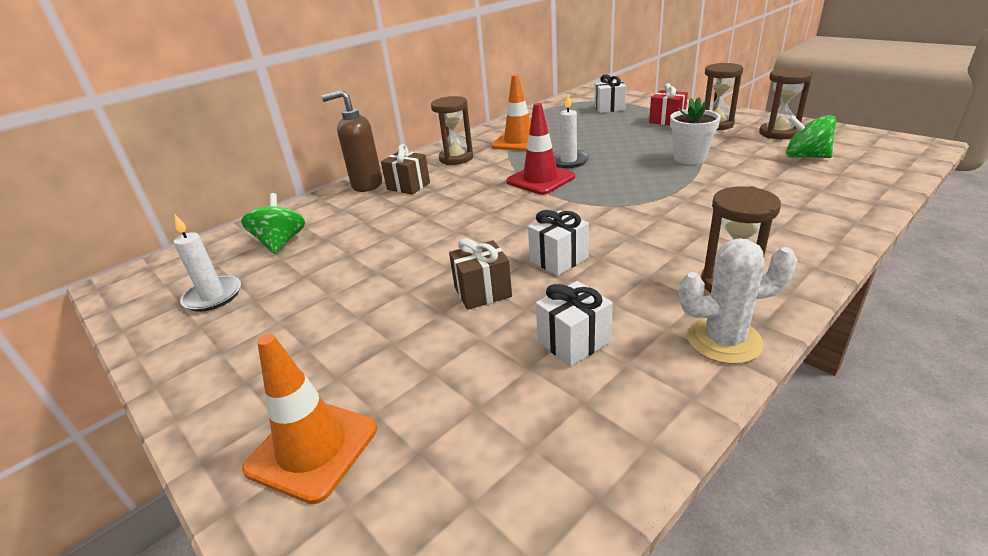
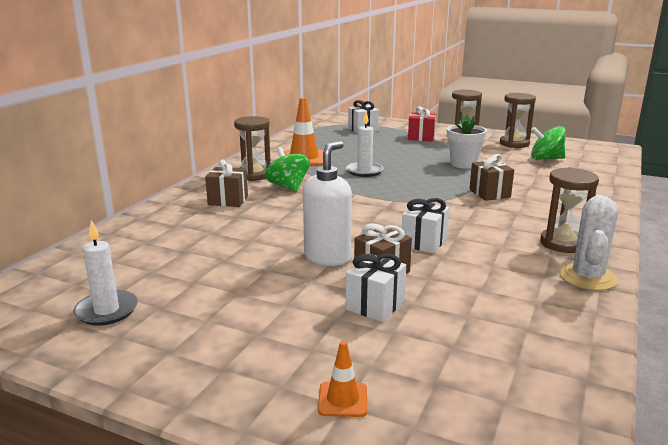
camera: 25 degrees left, 10 degrees down
(281, 243) = (136, 258): green spinning top -> green spinning top (288, 187)
(312, 448) = (342, 400): orange traffic cone -> orange traffic cone, size x0.52
(366, 185) = (181, 202): brown soap dispenser -> none
(444, 265) = (327, 257): none -> white soap dispenser
(540, 179) = (353, 187): red traffic cone -> none
(574, 342) = (486, 294): white gift -> white gift (375, 305)
(690, 201) = (489, 193): none -> brown gift
(724, 340) = (587, 277): white cactus -> white cactus turned 45 degrees counterclockwise

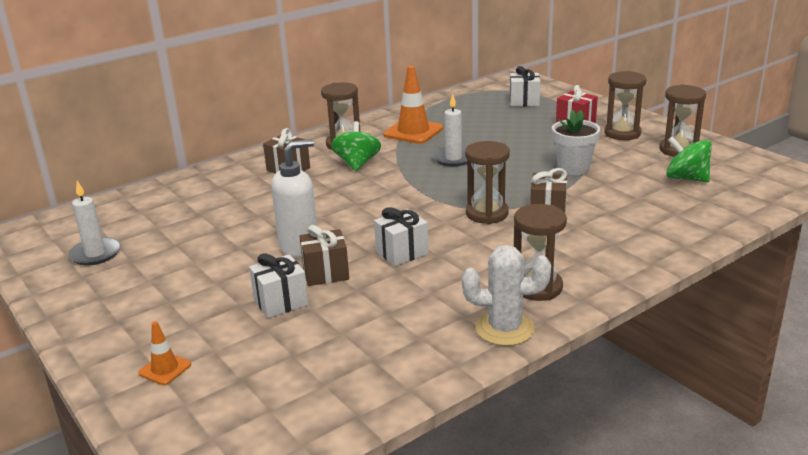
camera: 30 degrees right, 5 degrees up
(448, 203) = (487, 214): none -> brown hourglass
(587, 277) = (505, 329): white cactus -> white cactus turned 45 degrees clockwise

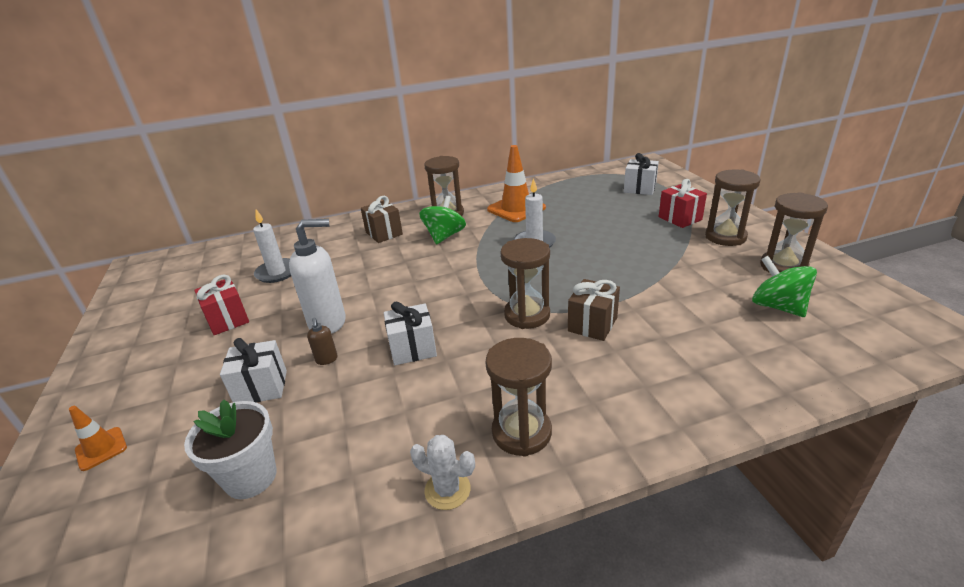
camera: 20 degrees right, 5 degrees up
(95, 254) = (172, 296): white candle -> white candle (277, 272)
(187, 262) = (228, 320): none -> red gift
(326, 273) = (326, 359): brown gift -> brown soap dispenser
(505, 329) = (447, 490): white cactus -> white cactus, size x0.64
(573, 168) = (650, 272): white flower pot -> white flower pot (251, 477)

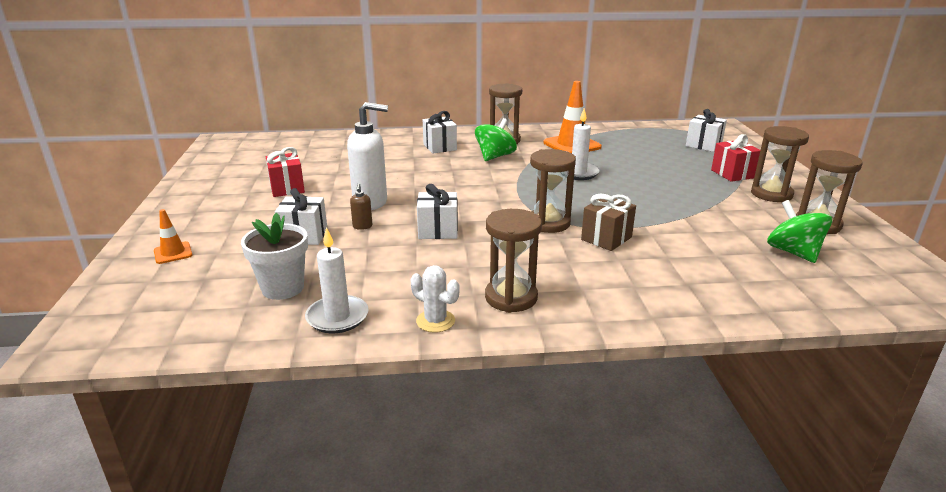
camera: 10 degrees right, 5 degrees down
(277, 272) = (336, 162): white candle -> white candle (337, 317)
(384, 233) = (440, 147): brown gift -> white gift

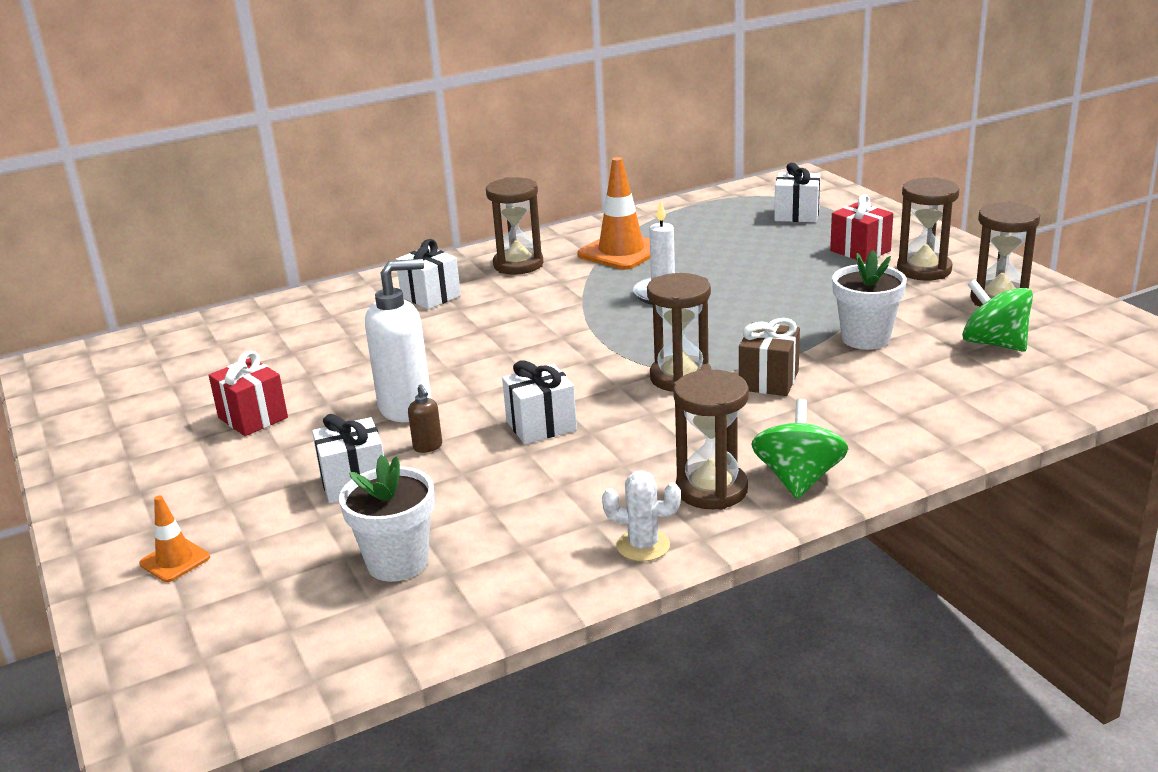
camera: 20 degrees left, 0 degrees up
(337, 317) = (511, 578): white candle -> none
(495, 156) = (526, 294): green spinning top -> green spinning top (798, 479)
(696, 228) = (865, 338): none -> white flower pot

